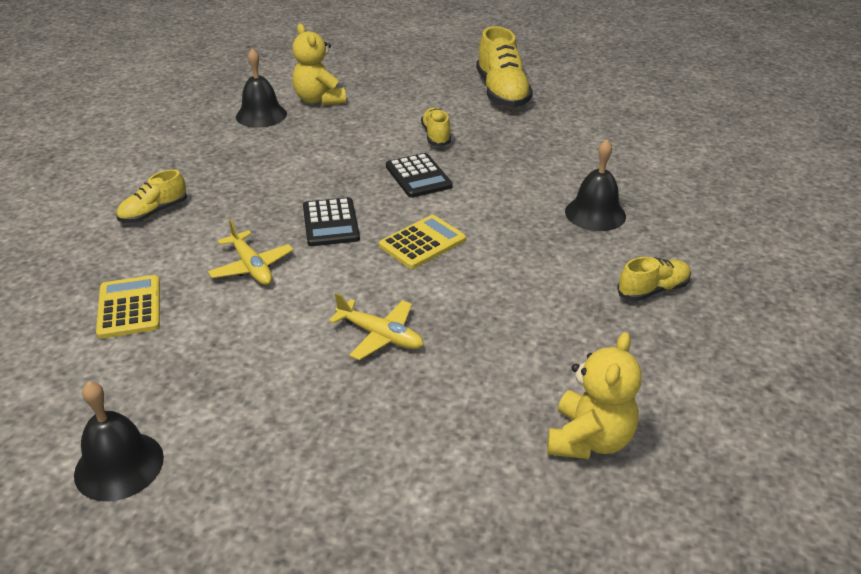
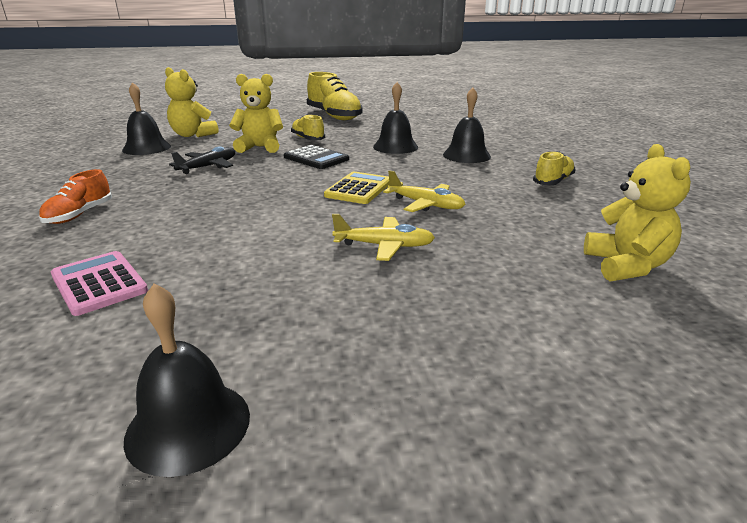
camera: 25 degrees left, 10 degrees down
(129, 307) = (99, 283): yellow calculator -> pink calculator
(154, 212) = (79, 215): yellow shoe -> orange shoe
(252, 267) = (216, 229): yellow plane -> yellow plane (426, 204)
(301, 164) = (208, 167): none -> black plane
(330, 223) = (267, 192): black calculator -> none
(373, 141) = (260, 147): none -> yellow teddy bear
(524, 175) = (395, 147): none -> black bell

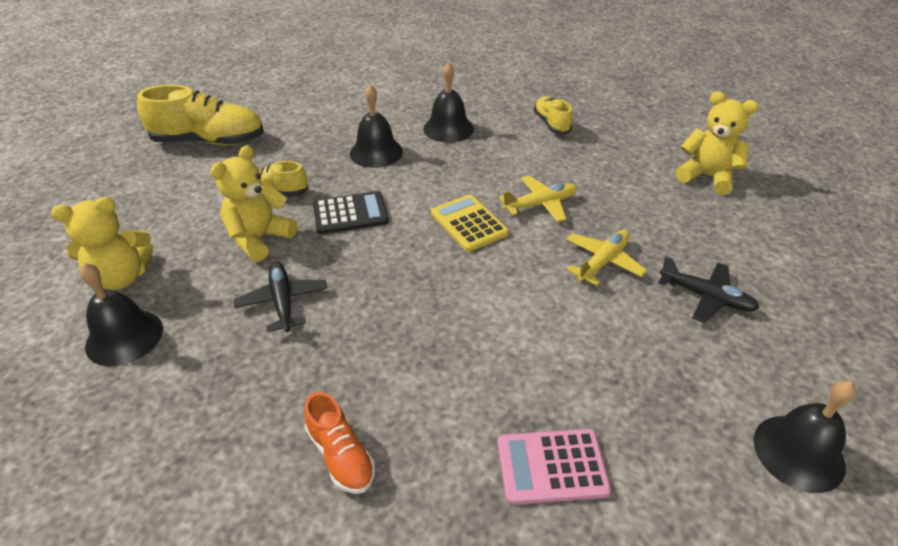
camera: 55 degrees left, 15 degrees up
(402, 309) = (706, 297): none -> black plane

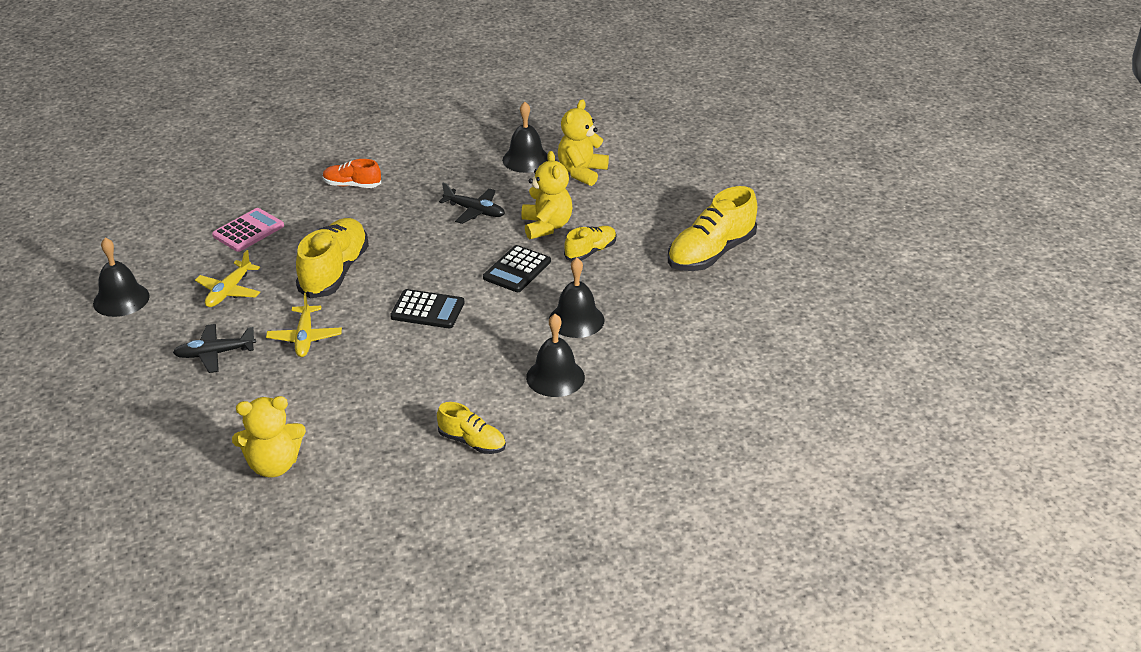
camera: 135 degrees right, 5 degrees down
(469, 223) = (427, 310): yellow calculator -> black calculator
(507, 319) = (334, 272): none -> yellow shoe
(540, 204) = (392, 354): yellow plane -> yellow plane (229, 291)

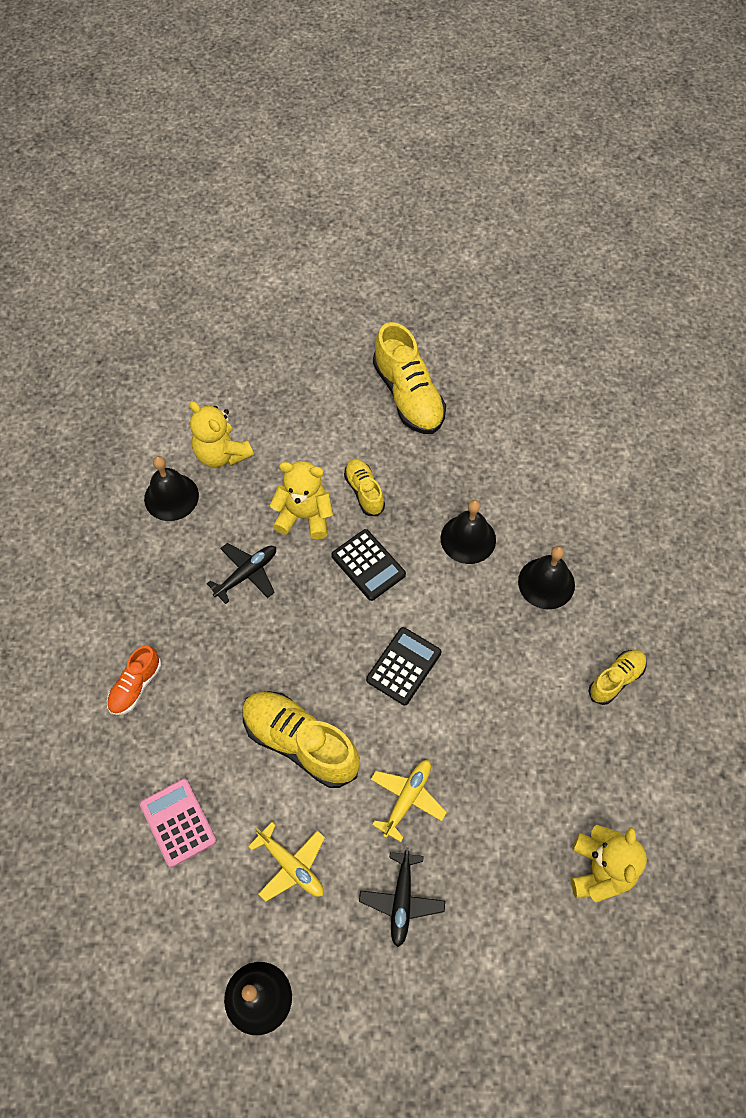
camera: 70 degrees left, 25 degrees up
(305, 338) = (407, 799): yellow plane -> yellow plane turned 75 degrees counterclockwise

